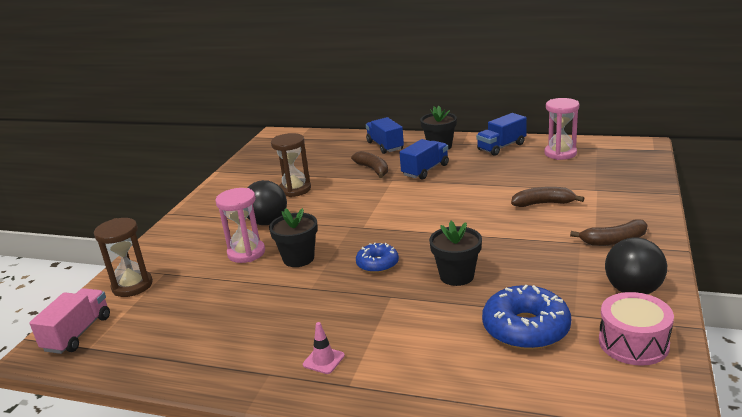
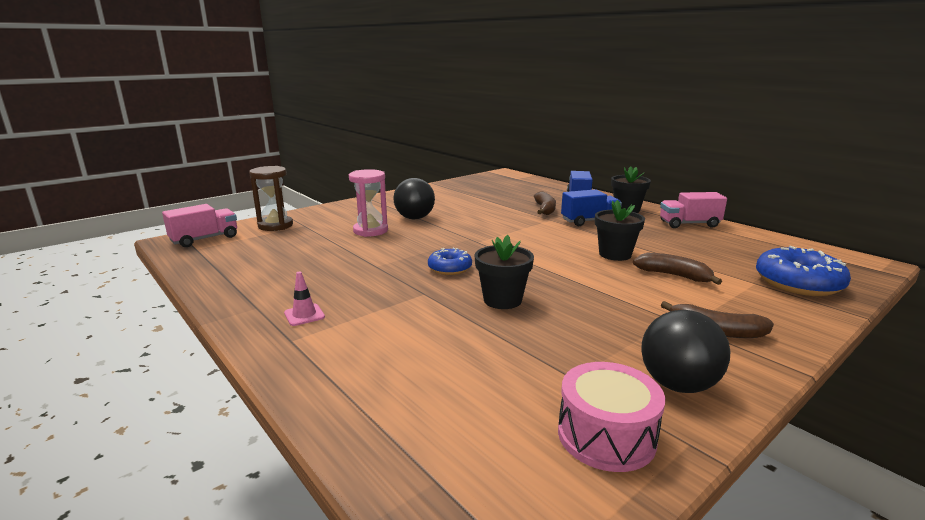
camera: 30 degrees right, 5 degrees down
(295, 189) = (465, 205): brown hourglass -> none
(298, 258) = (398, 245): black flower pot -> black flower pot (615, 254)
(501, 147) = (689, 224): blue truck -> pink truck
(526, 328) = (503, 367): blue donut -> blue donut (798, 283)
(560, 153) = (749, 244): pink hourglass -> none

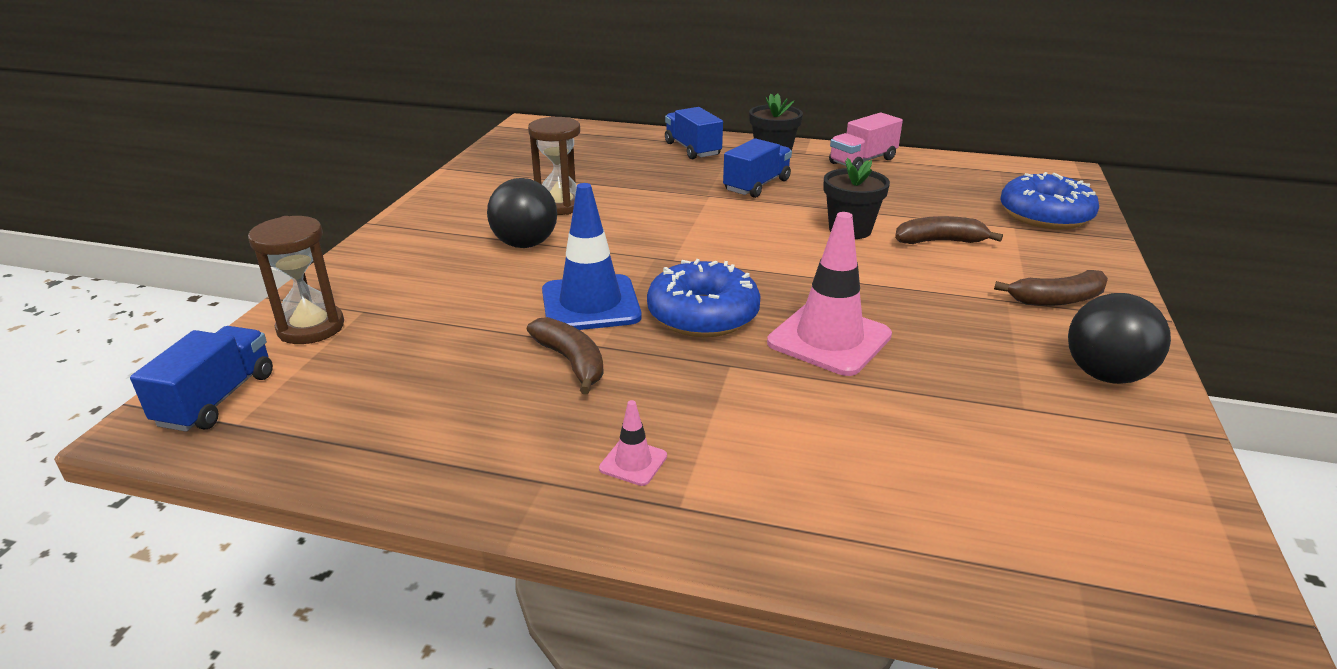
camera: 35 degrees left, 10 degrees up
(205, 239) = (217, 399): pink truck -> blue truck
(370, 231) = (494, 287): pink hourglass -> none
(401, 248) = (590, 304): none -> blue traffic cone
(450, 268) = (703, 315): blue donut -> blue donut, size x1.69
(459, 207) = (560, 205): none -> brown hourglass
(502, 300) = (829, 339): black flower pot -> pink traffic cone
(545, 209) = (679, 179): brown banana -> brown banana (571, 362)
(606, 436) = (1127, 457): pink drum -> none

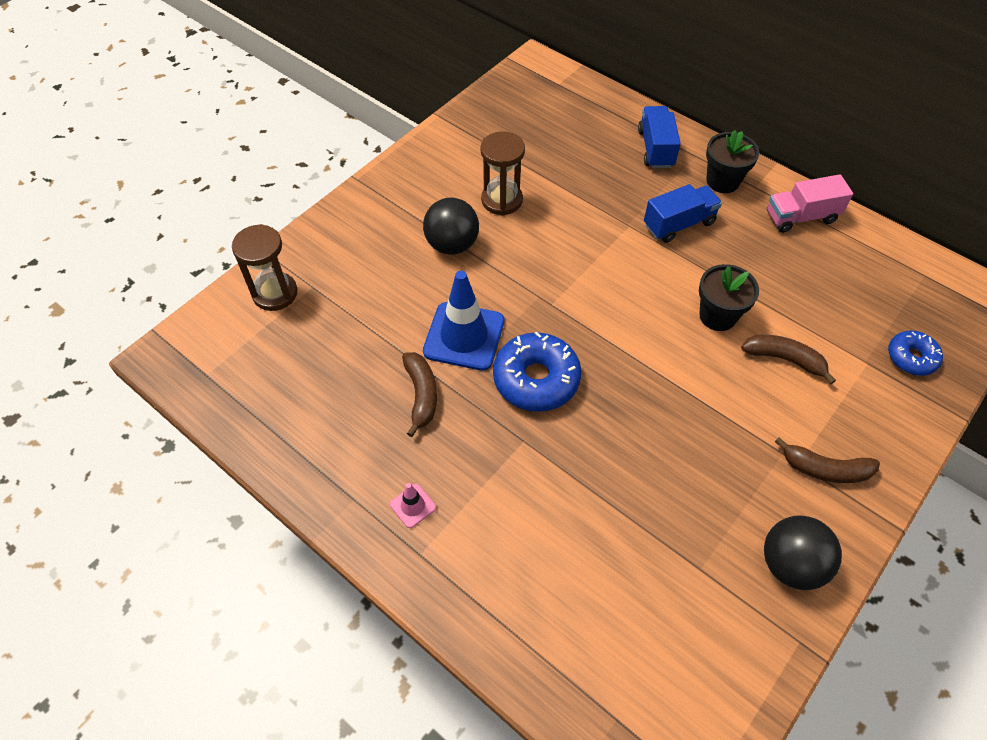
camera: 25 degrees right, 25 degrees up
(217, 399) = (201, 346): blue truck -> none
(829, 339) = (610, 442): pink traffic cone -> none
(1045, 215) = (911, 357): blue donut -> blue donut, size x0.59

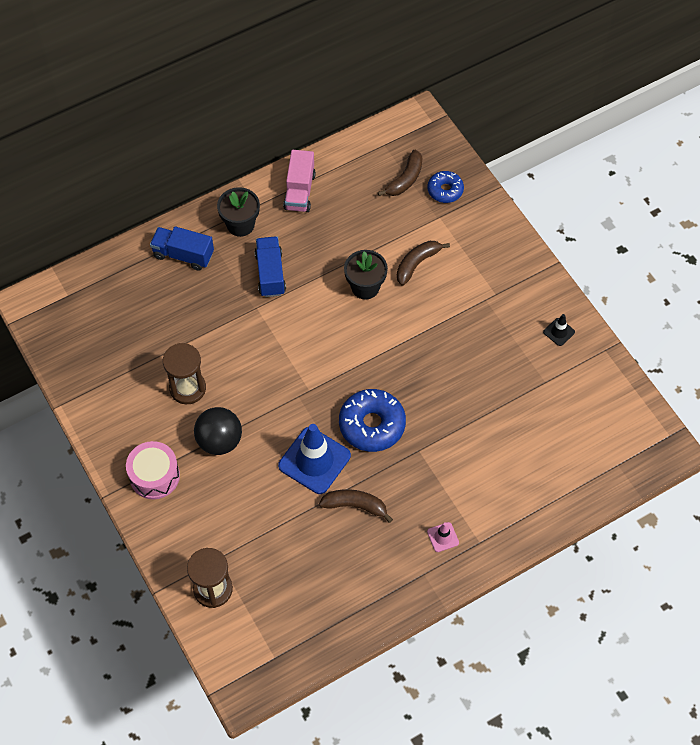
camera: 70 degrees left, 5 degrees up
(389, 206) = (154, 476): none -> pink drum
(790, 564) = (559, 332): black ball -> black traffic cone
(825, 469) = (505, 282): brown banana -> brown banana (405, 179)

